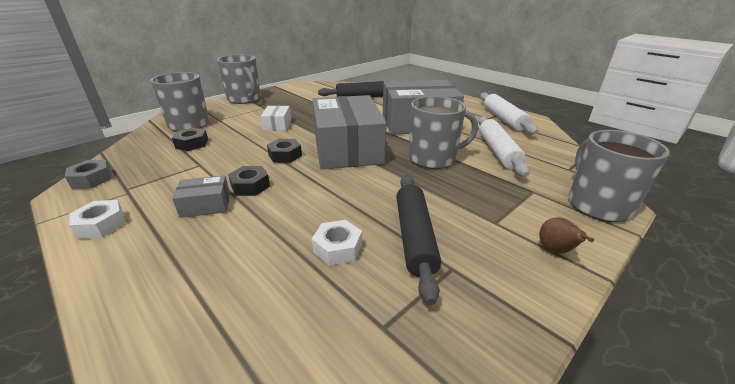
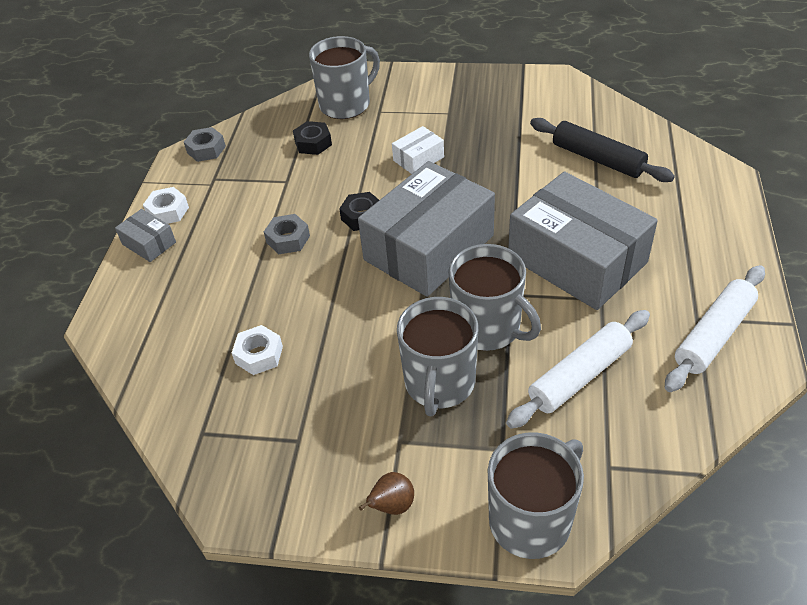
camera: 55 degrees right, 15 degrees up
(206, 205) = (237, 239): grey box -> grey box (149, 243)
(244, 99) = (450, 81): grey mug -> grey mug (439, 383)
(250, 186) = (288, 239): black nut -> grey nut
(414, 237) = (318, 394): black rolling pin -> none

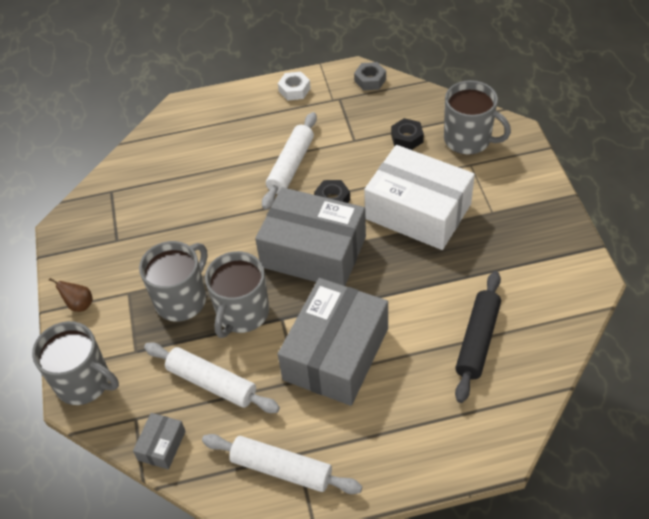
camera: 70 degrees right, 5 degrees up
(149, 243) = (259, 95): grey box -> grey box (162, 445)
(259, 355) = (178, 193): white nut -> none
(288, 239) = (291, 166): grey nut -> white rolling pin
(418, 159) = (418, 211): white box -> white box, size x2.34
(439, 383) = (182, 299): grey mug -> grey mug turned 135 degrees clockwise

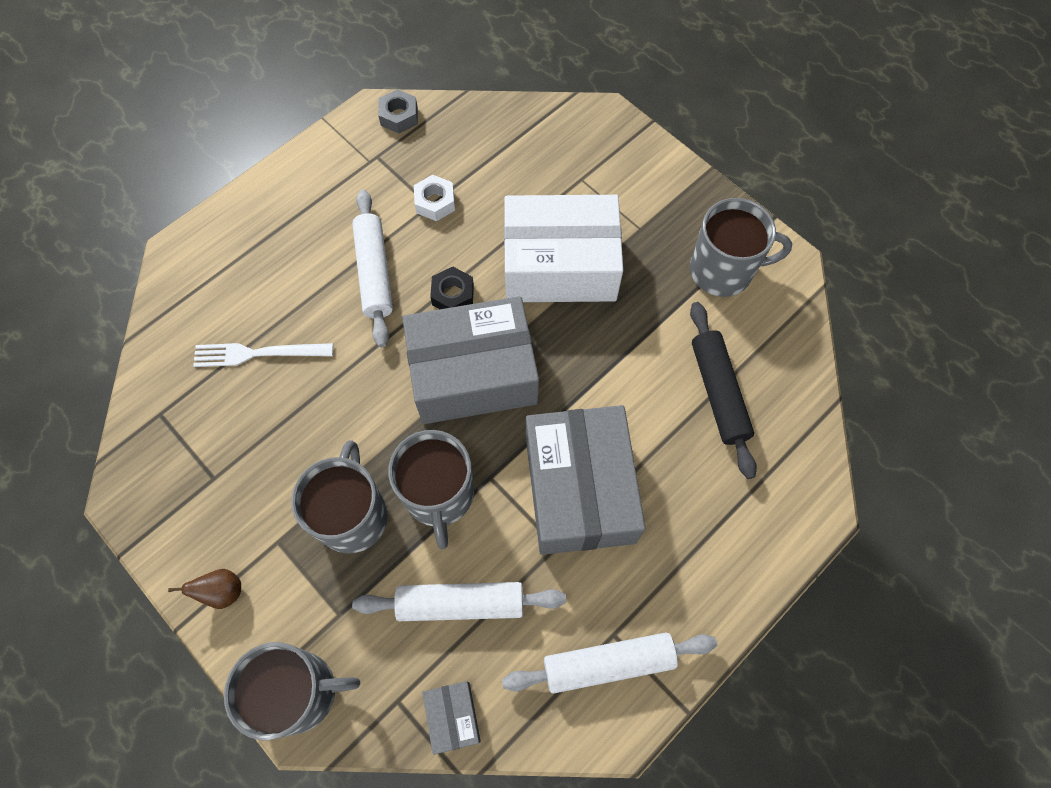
camera: 35 degrees left, 15 degrees up
(189, 182) = (258, 353): none -> white fork
(294, 90) = (313, 167): white nut -> white nut (435, 202)
(407, 138) = (490, 176): black nut -> none
(468, 140) = (560, 148): grey mug -> grey mug (723, 270)

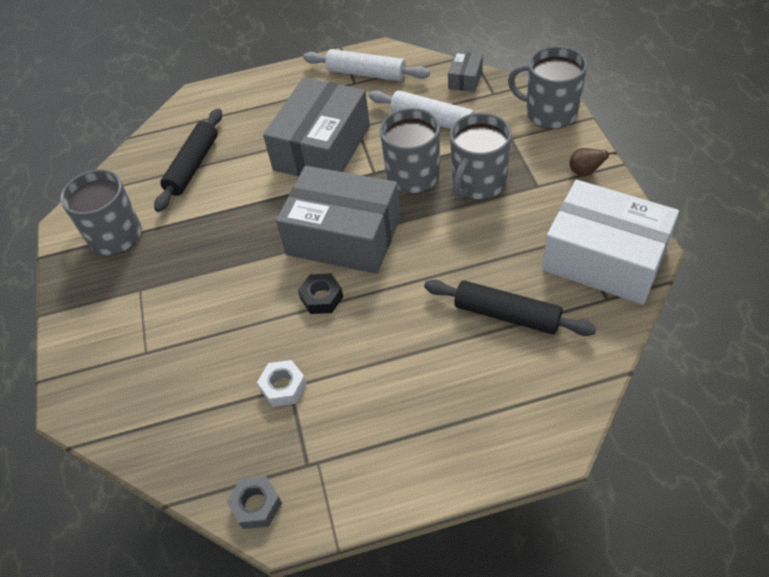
camera: 145 degrees left, 15 degrees down
(258, 353) = (507, 314): white fork -> black rolling pin
(375, 273) = (375, 343): white rolling pin -> none
(560, 265) = (223, 287): white box -> white box (604, 258)

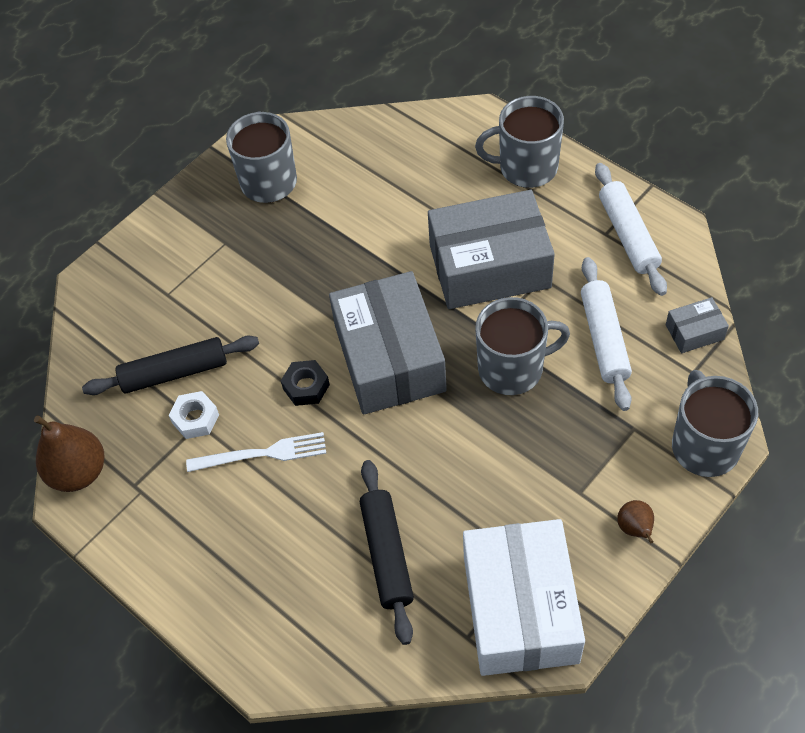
camera: 55 degrees right, 5 degrees up
(193, 166) = (388, 178): black rolling pin -> black rolling pin (174, 372)
(256, 505) = (78, 472): grey nut -> brown pear
(356, 355) = (262, 454): none -> white fork
(478, 183) = (543, 434): grey mug -> grey mug (526, 167)

